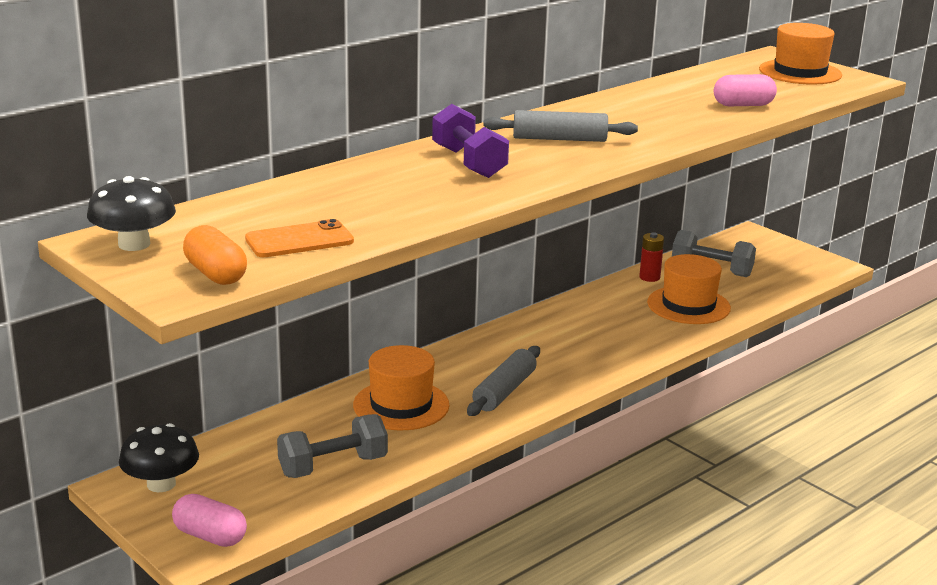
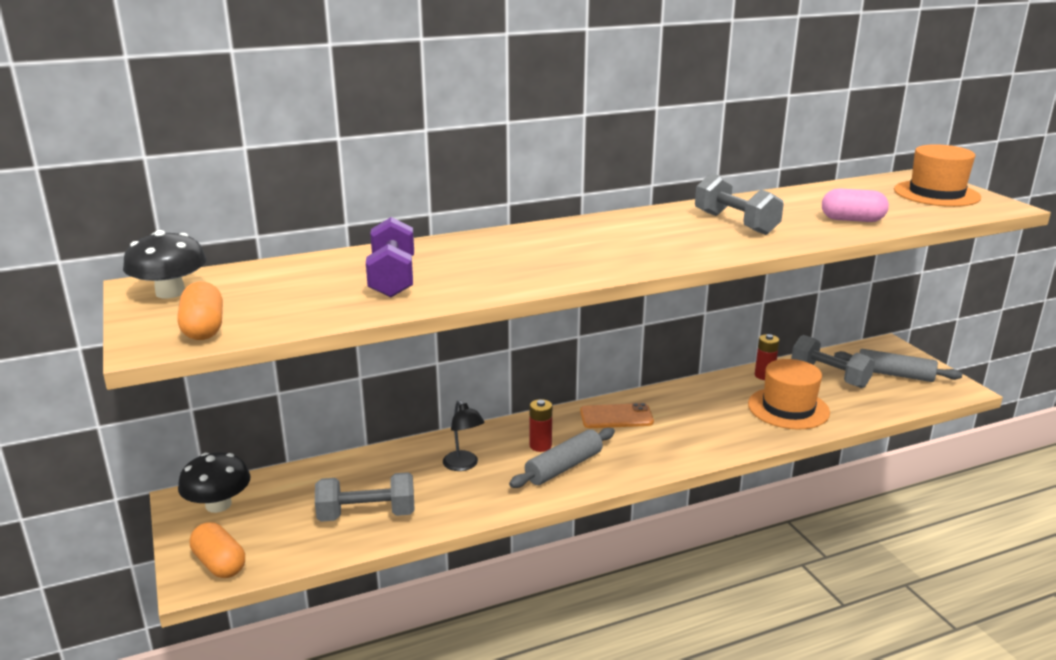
camera: 20 degrees right, 0 degrees up
(210, 536) = (220, 564): pink capsule -> orange capsule
(299, 240) = (309, 305): orange phone -> orange phone (616, 417)
(401, 405) = (464, 465): orange hat -> black lamp
(468, 375) = (540, 446): none -> red battery
(469, 162) = (533, 249): purple dumbbell -> purple dumbbell (392, 278)
(559, 139) = (639, 236): grey rolling pin -> grey rolling pin (894, 374)
(640, 118) = (735, 223): none -> grey dumbbell

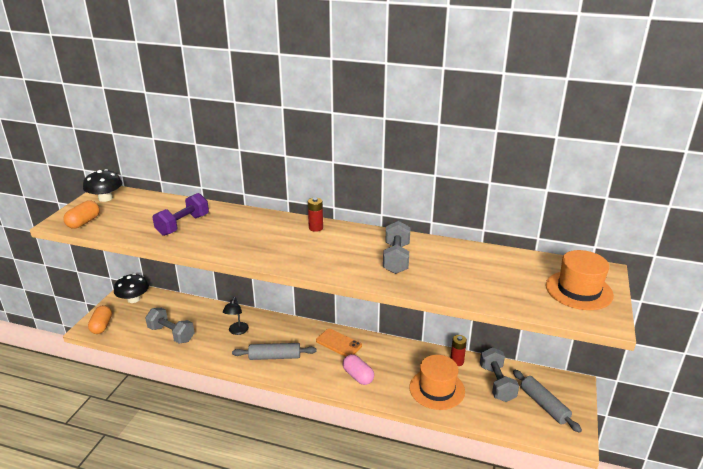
camera: 40 degrees right, 5 degrees up
(540, 446) = (281, 339): red battery -> red battery (316, 228)
(852, 220) = (470, 286): pink capsule -> pink capsule (358, 376)

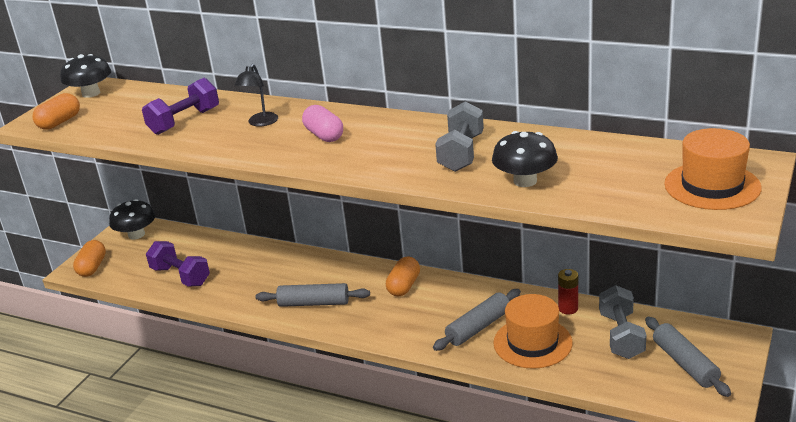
camera: 10 degrees right, 0 degrees up
(171, 334) = (180, 276): grey dumbbell -> purple dumbbell
(237, 331) = (267, 272): black lamp -> black lamp (260, 123)
(316, 228) = (359, 119): red battery -> none
(338, 343) = (404, 286): orange phone -> orange capsule
(358, 376) = (424, 327): pink capsule -> pink capsule (324, 135)
(397, 376) = (478, 327): none -> grey rolling pin
(447, 283) = (525, 181): none -> black mushroom

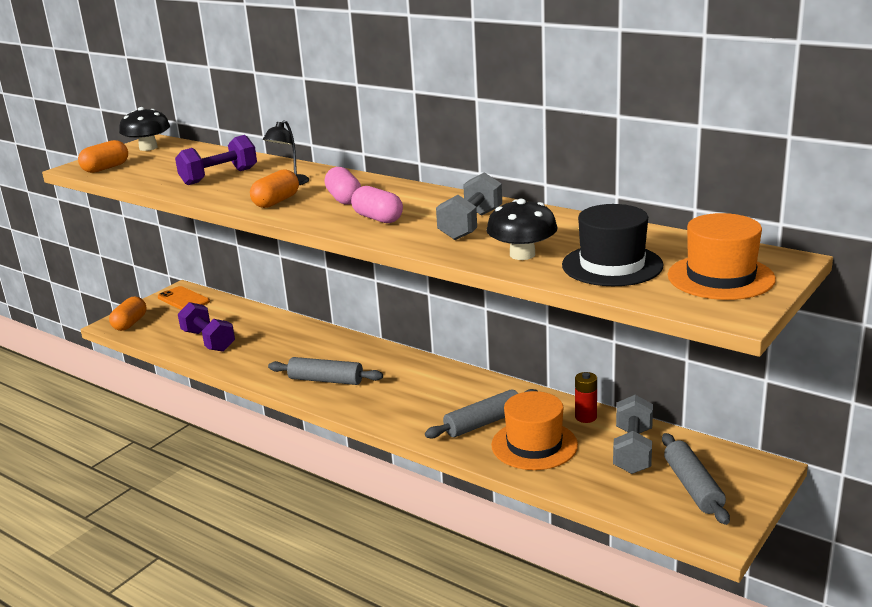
camera: 10 degrees right, 5 degrees down
(136, 235) = (183, 300): black mushroom -> orange phone
(369, 154) = (378, 218): none -> pink capsule
(404, 286) = (422, 375): orange capsule -> orange capsule (276, 202)
(611, 184) = (612, 265): none -> black hat

